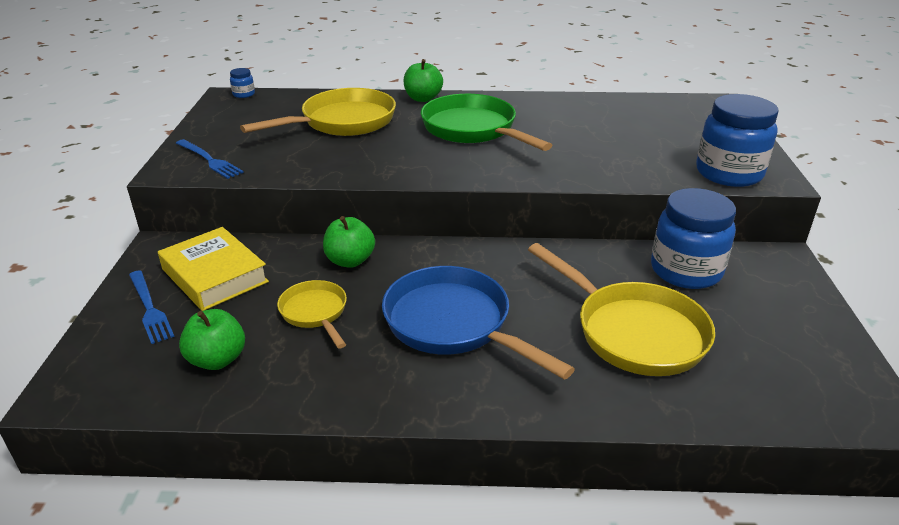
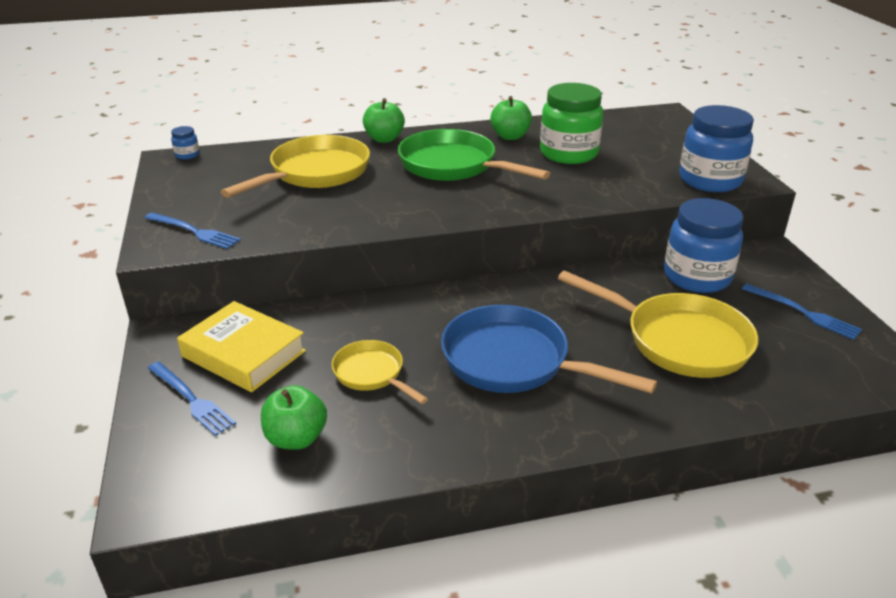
camera: 15 degrees left, 0 degrees up
(350, 261) = (378, 316): green apple -> green apple (510, 136)
(593, 131) = (568, 153): none -> green jar
(788, 326) = (803, 313): none -> blue fork

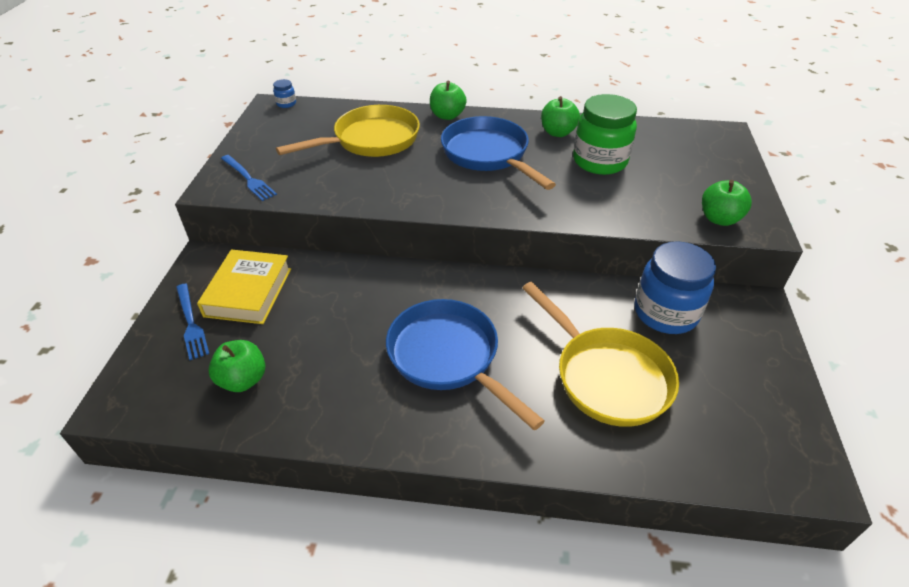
camera: 20 degrees right, 10 degrees up
(243, 354) = (248, 292): yellow book -> yellow book turned 45 degrees clockwise
(371, 374) = (330, 337): yellow pan -> none
(453, 166) = (488, 155): green pan -> blue pan
(710, 180) = (719, 219): blue jar -> green apple
(803, 313) = (749, 379): blue fork -> none

